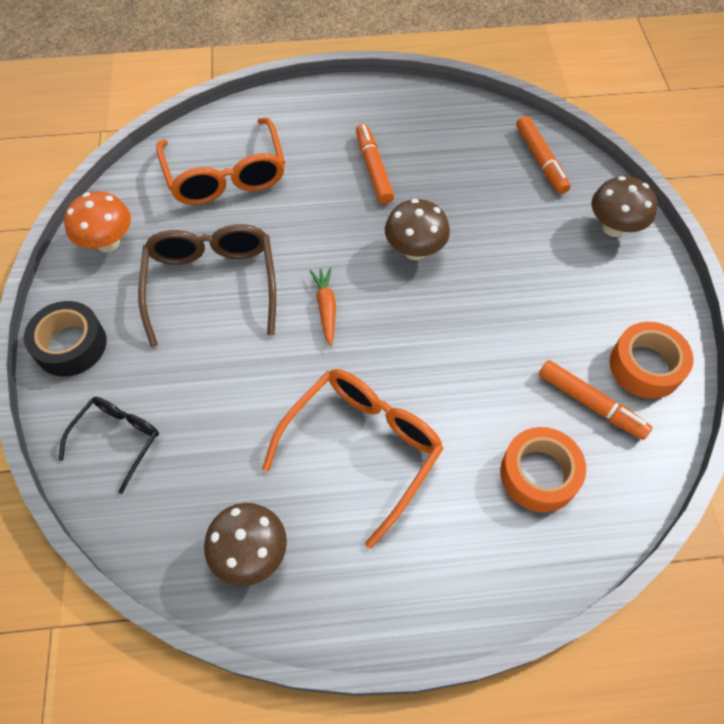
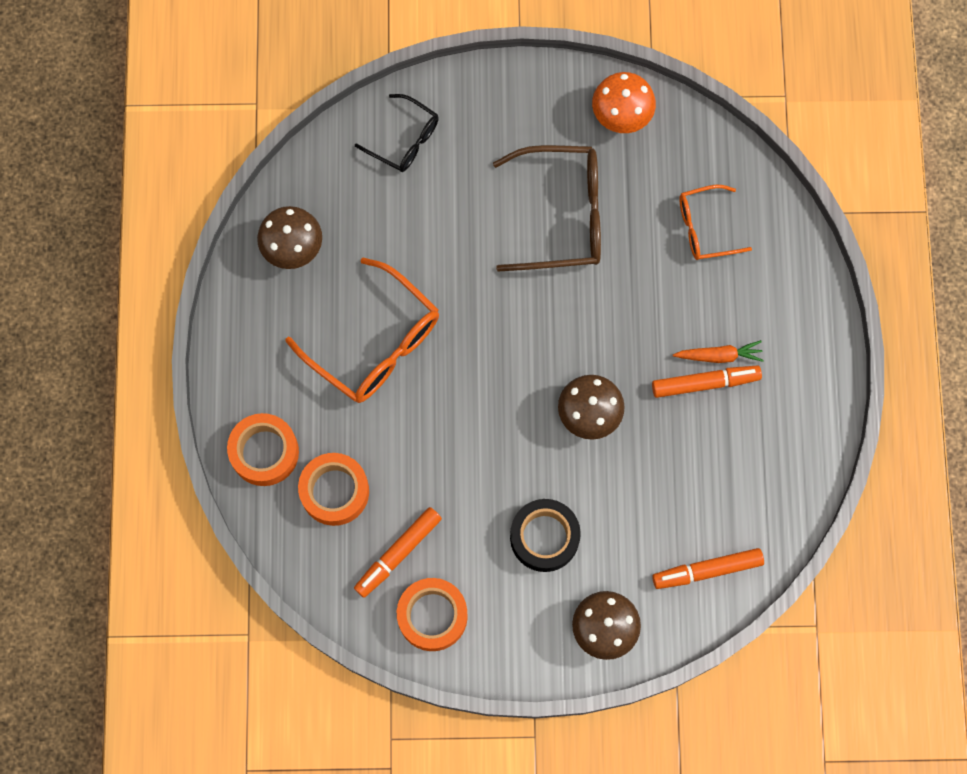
camera: 95 degrees right, 15 degrees up
(70, 345) = (504, 92): black tape -> black tape (544, 537)
(226, 175) = (704, 228): orange glasses -> orange glasses, size x0.58
(326, 308) = (525, 321): orange carrot -> orange carrot (719, 355)
(509, 559) = (264, 452): none -> orange tape

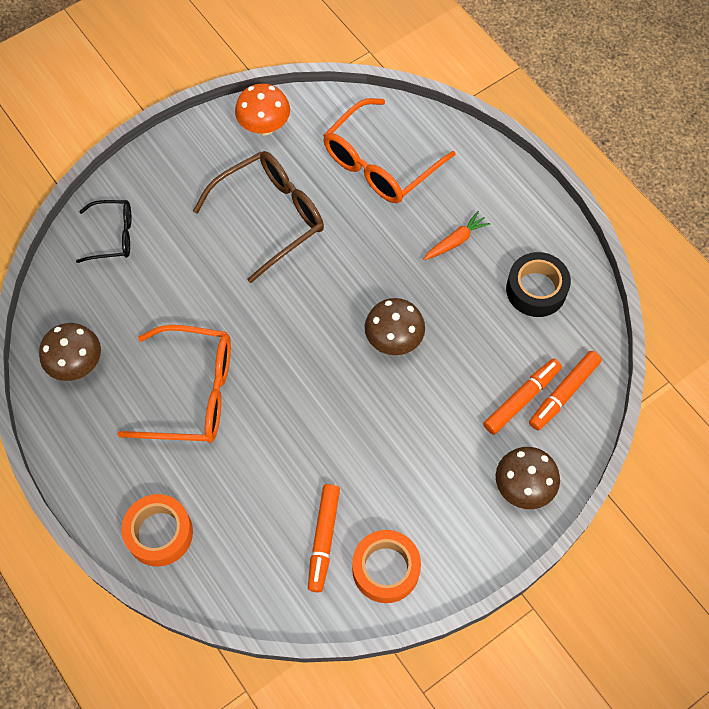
camera: 35 degrees left, 10 degrees down
(334, 491) = (238, 525): orange tape -> none
(544, 537) = (427, 450): black tape -> black tape (536, 289)
(704, 228) = (379, 164): orange glasses -> orange glasses, size x1.72
(705, 383) = (460, 265): orange marker -> orange marker (522, 399)

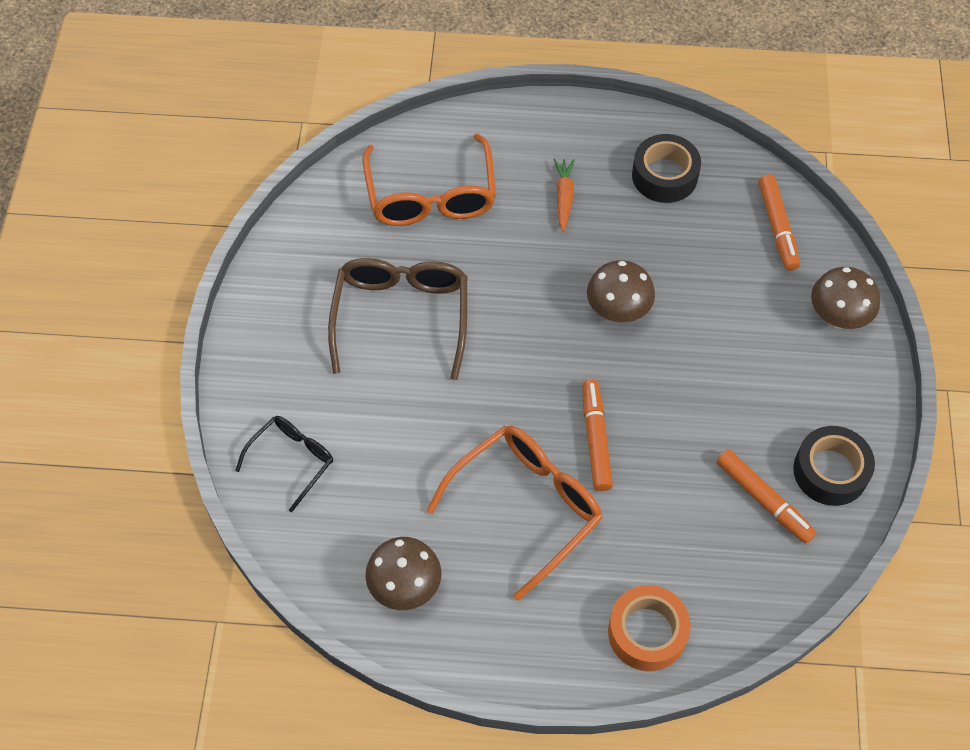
camera: 50 degrees left, 5 degrees down
(264, 127) = (300, 255): orange mushroom -> none
(385, 569) = (830, 471): orange tape -> black tape
(522, 399) = (757, 259): orange marker -> orange marker (596, 439)

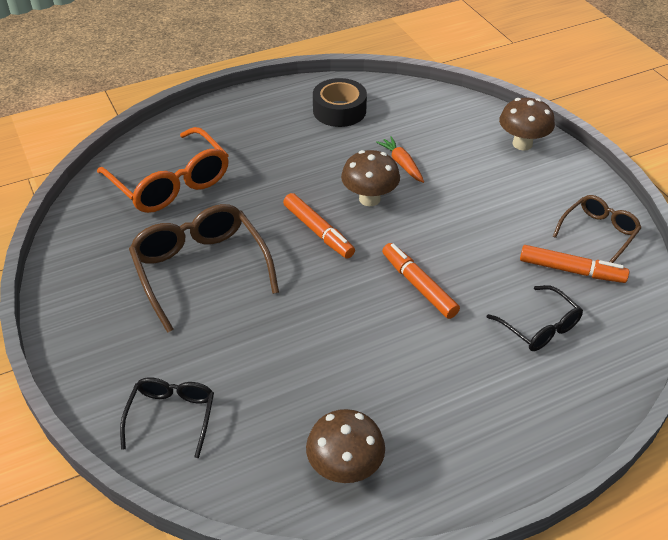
camera: 30 degrees left, 15 degrees down
(527, 506) = (402, 356): orange glasses -> none
(564, 197) = (276, 148): orange carrot -> orange carrot (402, 164)
(647, 632) = (567, 401): orange tape -> none
(680, 545) = (540, 327): none -> black glasses
(777, 227) = (439, 111): orange marker -> orange marker (318, 231)
(830, 471) = (599, 233): black tape -> brown glasses

